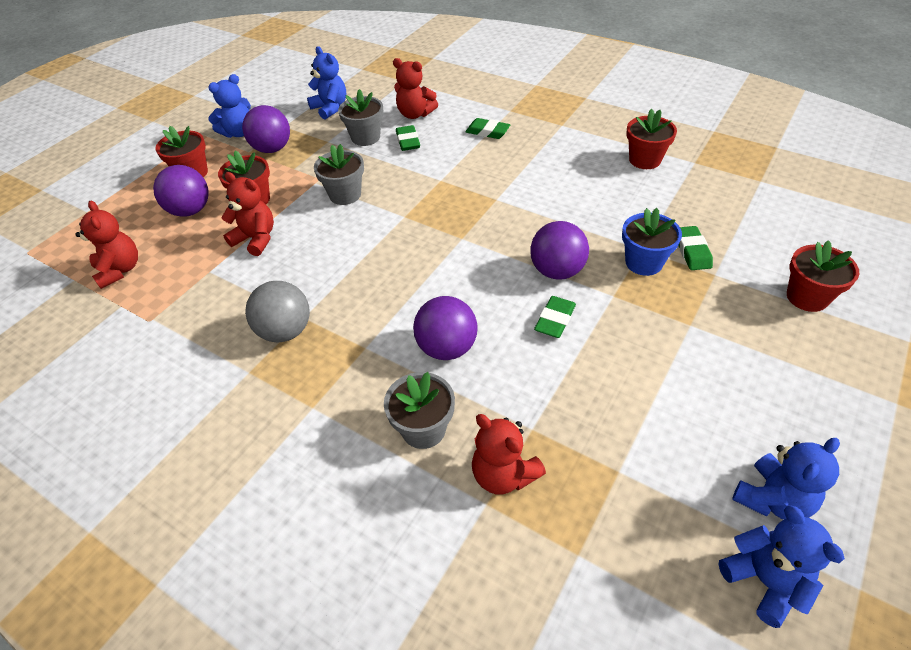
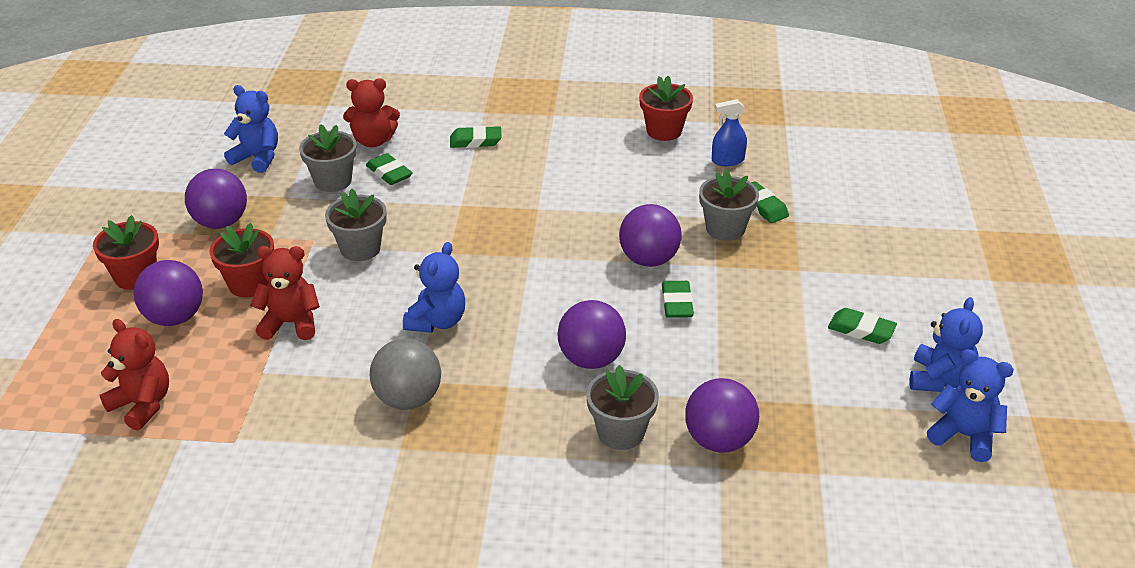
camera: 30 degrees left, 10 degrees down
(239, 133) = (156, 215): blue teddy bear -> blue teddy bear (437, 322)
(503, 474) = (719, 440): red teddy bear -> purple ball
(643, 262) = (725, 229): blue flower pot -> grey flower pot
(685, 200) = (727, 160): none -> blue spray bottle
(717, 409) = (861, 330): none -> green eraser
(807, 297) = (881, 218): red flower pot -> none

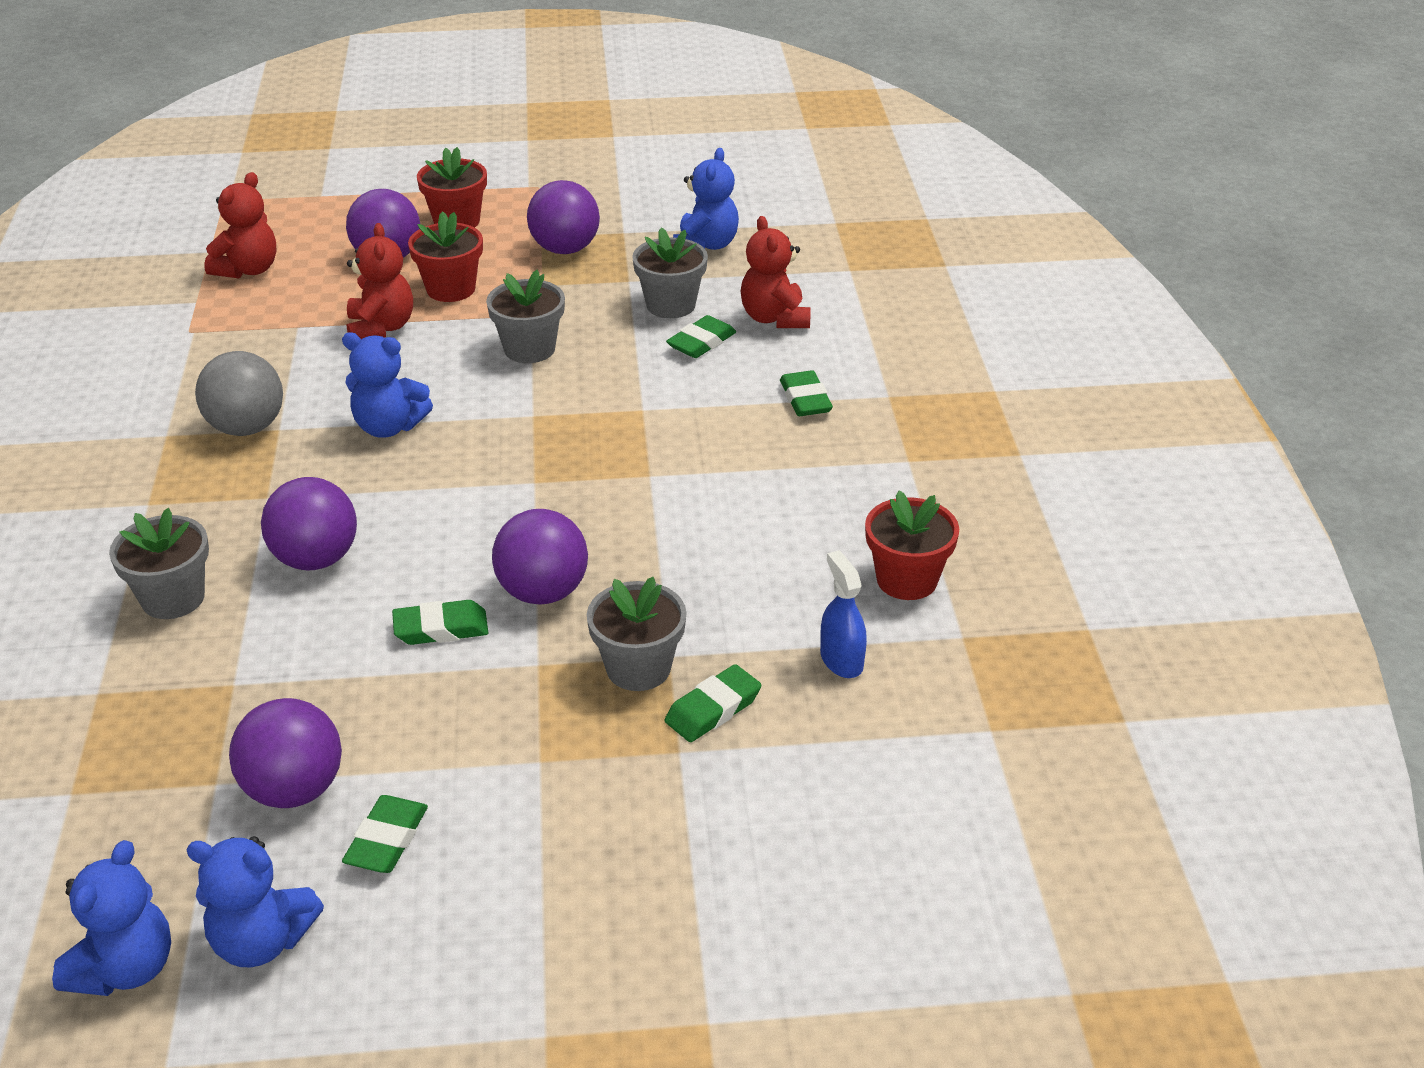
camera: 80 degrees right, 0 degrees up
(719, 440) = (147, 689): purple ball -> purple ball (294, 789)

